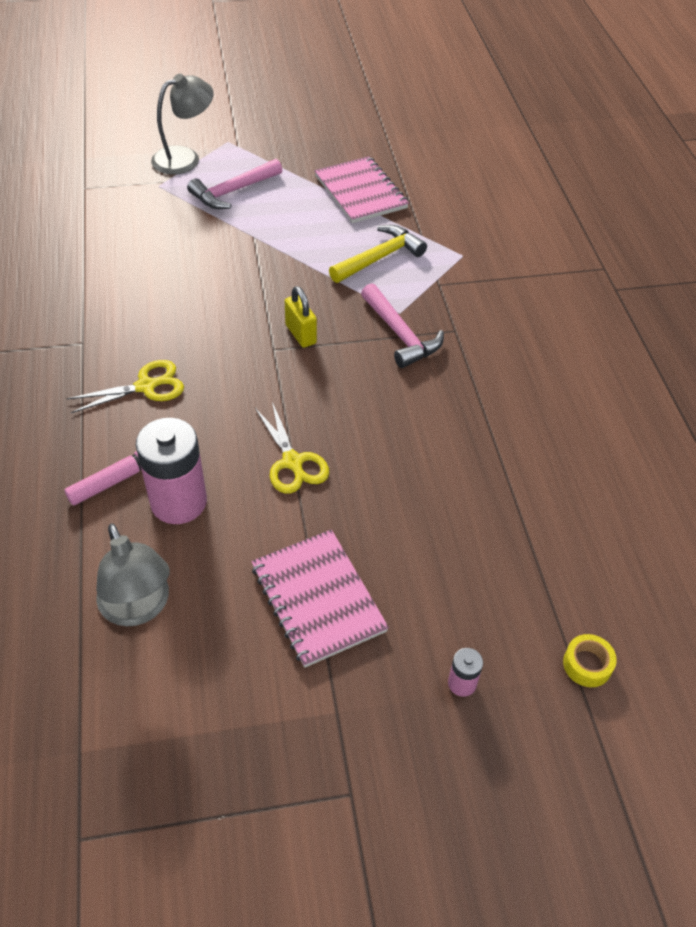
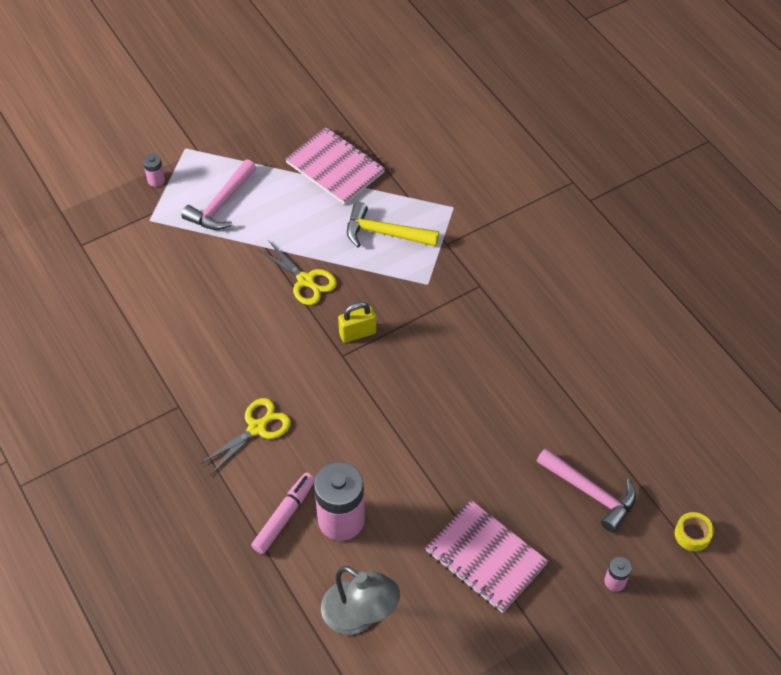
camera: 20 degrees left, 5 degrees up
(185, 158) = (156, 180): grey lamp -> pink battery
(292, 462) = (411, 453): yellow scissors -> yellow scissors (306, 281)
(301, 334) = (357, 333): yellow padlock -> yellow padlock turned 60 degrees counterclockwise
(379, 258) = (385, 233): yellow hammer -> yellow hammer turned 105 degrees counterclockwise
(400, 334) = (438, 305): pink hammer -> pink hammer (590, 492)

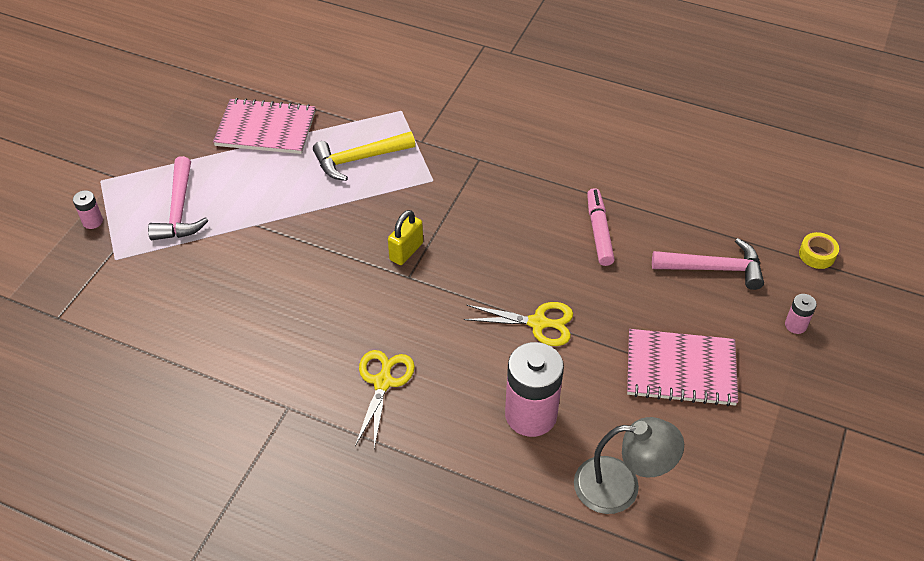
camera: 35 degrees left, 5 degrees down
(284, 516) = (476, 443): pink marker -> pink marker (599, 232)
(306, 281) = (320, 233): yellow scissors -> yellow scissors (538, 323)

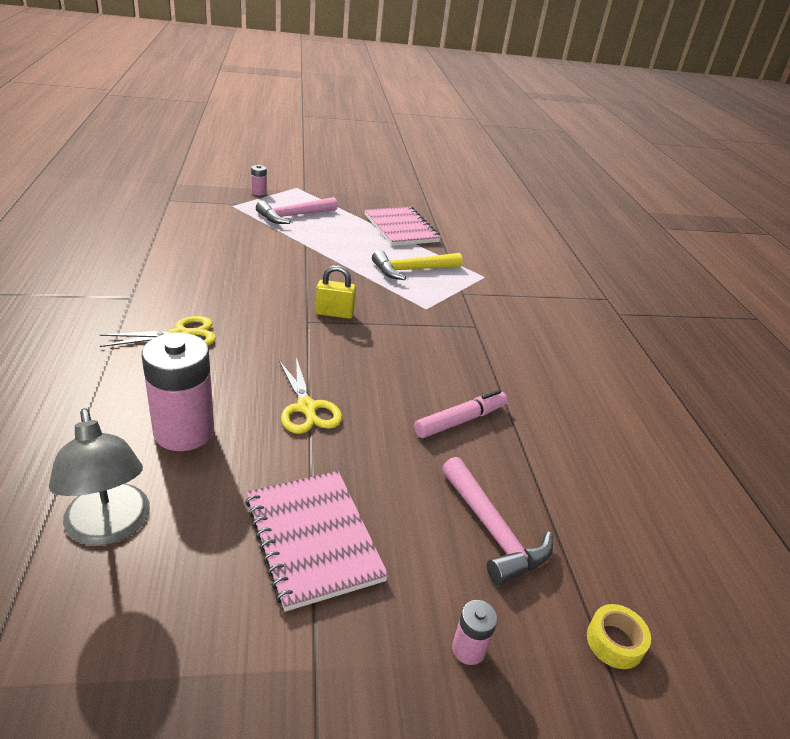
camera: 55 degrees right, 15 degrees down
(359, 159) = (412, 270): yellow hammer -> yellow hammer turned 60 degrees counterclockwise

